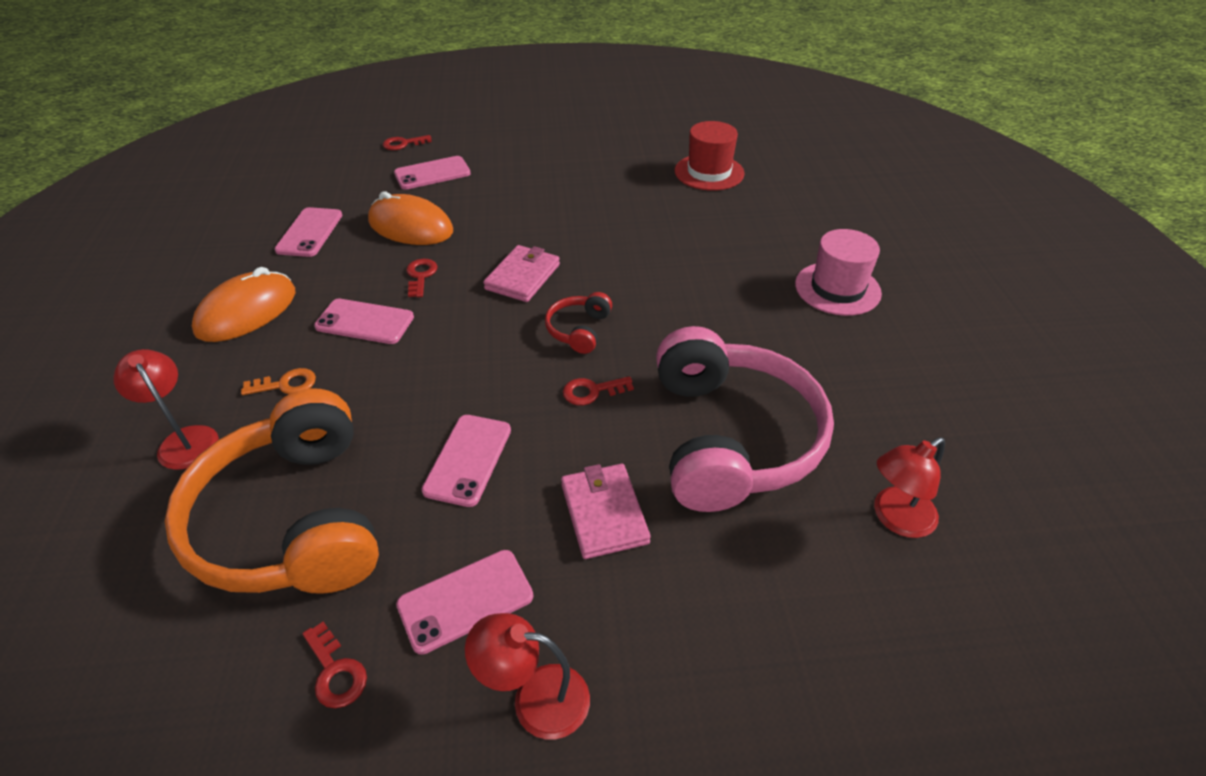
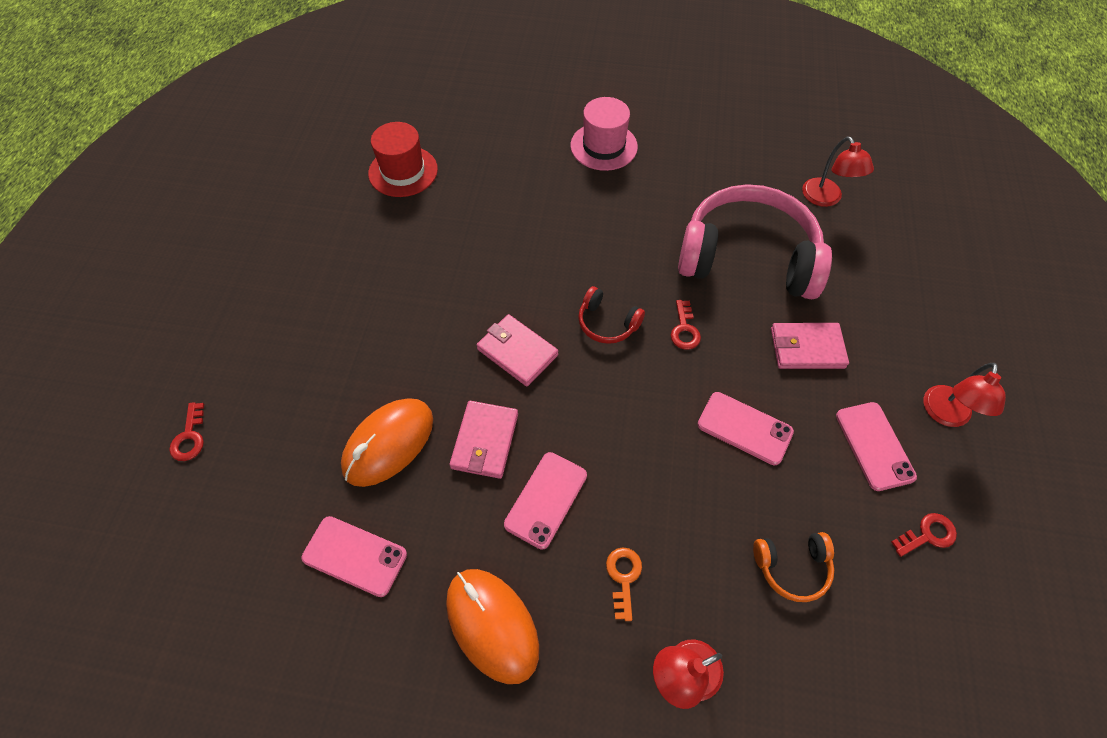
camera: 75 degrees left, 15 degrees up
(292, 520) = (792, 567): orange headphones -> orange headphones, size x0.42
(421, 276) = (485, 441): red key -> pink wallet
(432, 173) = (282, 410): pink phone -> none

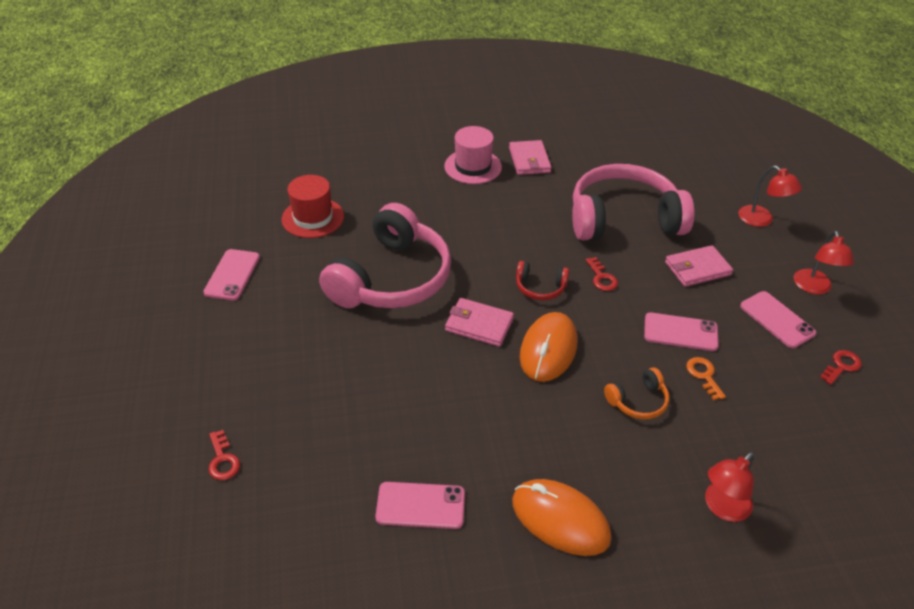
camera: 20 degrees left, 15 degrees down
(388, 443) = (406, 417): orange mouse -> orange mouse (548, 350)
(451, 268) = (392, 278): none -> pink headphones
(485, 441) = (486, 393): pink wallet -> pink wallet (529, 160)
(546, 499) = (556, 420): pink phone -> pink phone (232, 275)
(623, 577) = (644, 456): orange key -> orange key (704, 375)
(792, 567) = (762, 413): orange headphones -> orange headphones (638, 401)
(826, 199) = (660, 168): red lamp -> red lamp (761, 220)

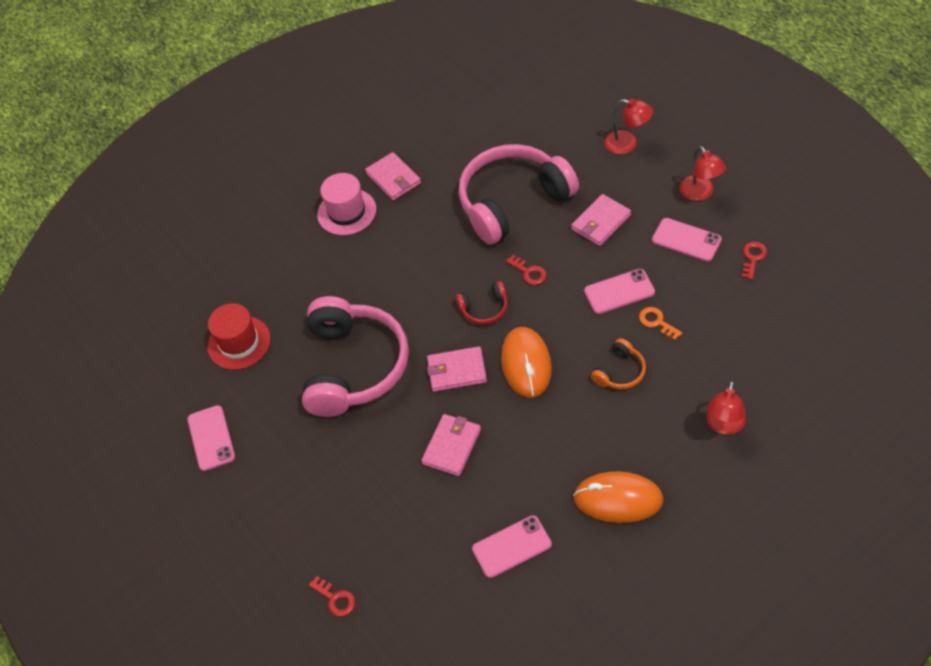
camera: 20 degrees left, 10 degrees up
(428, 384) = (451, 446): none -> pink wallet

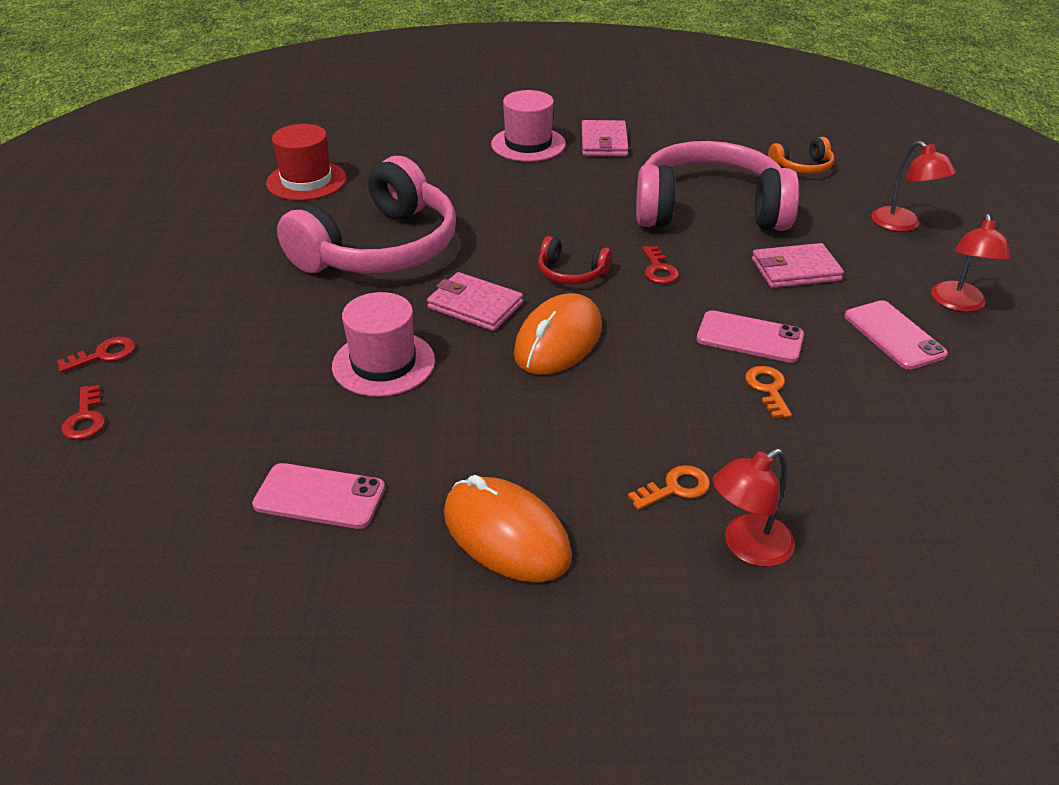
camera: 30 degrees right, 15 degrees down
(211, 438) = (183, 229): pink phone -> none
(451, 446) = (383, 363): pink wallet -> pink hat
(620, 372) = (664, 409): orange headphones -> orange headphones (802, 167)
(667, 416) = (675, 488): none -> orange key
(753, 258) = (977, 397): red key -> red key (104, 355)

